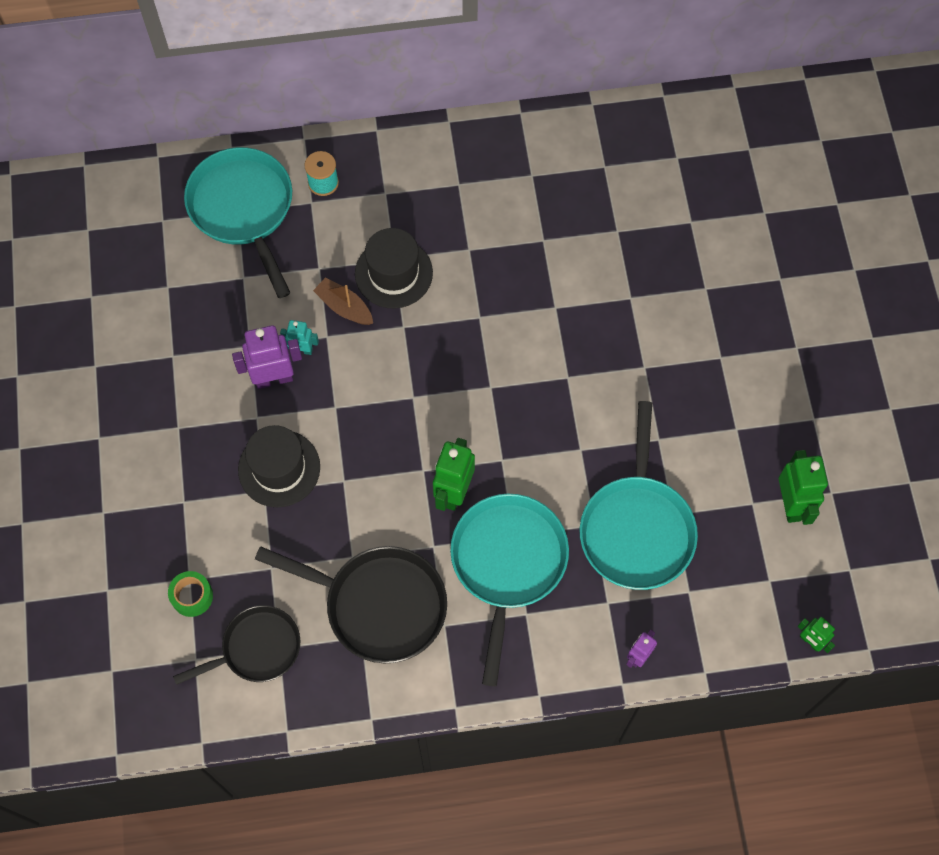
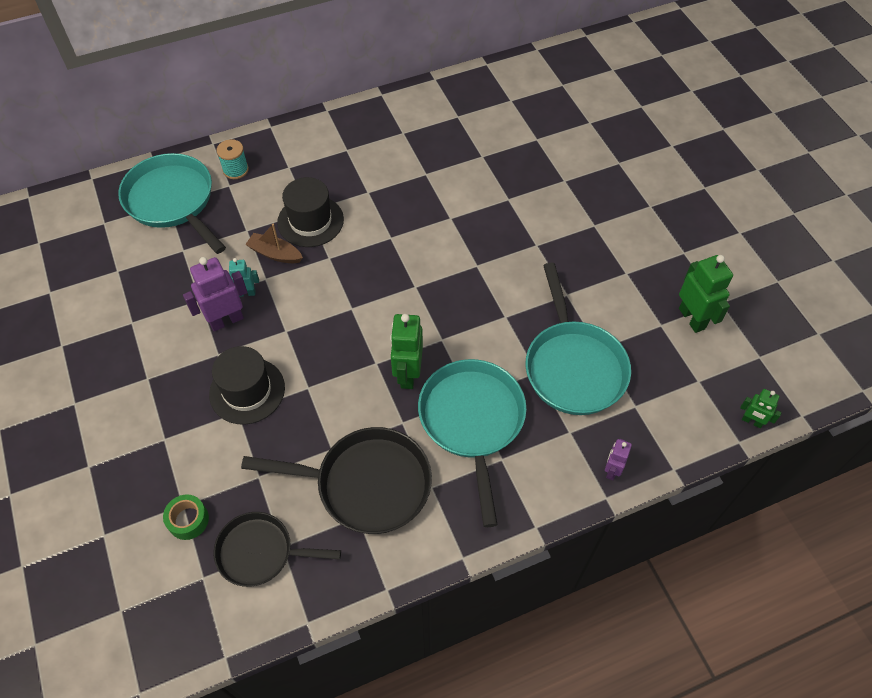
camera: 15 degrees left, 10 degrees down
(256, 648) = (260, 552): black pan -> black pan turned 135 degrees counterclockwise

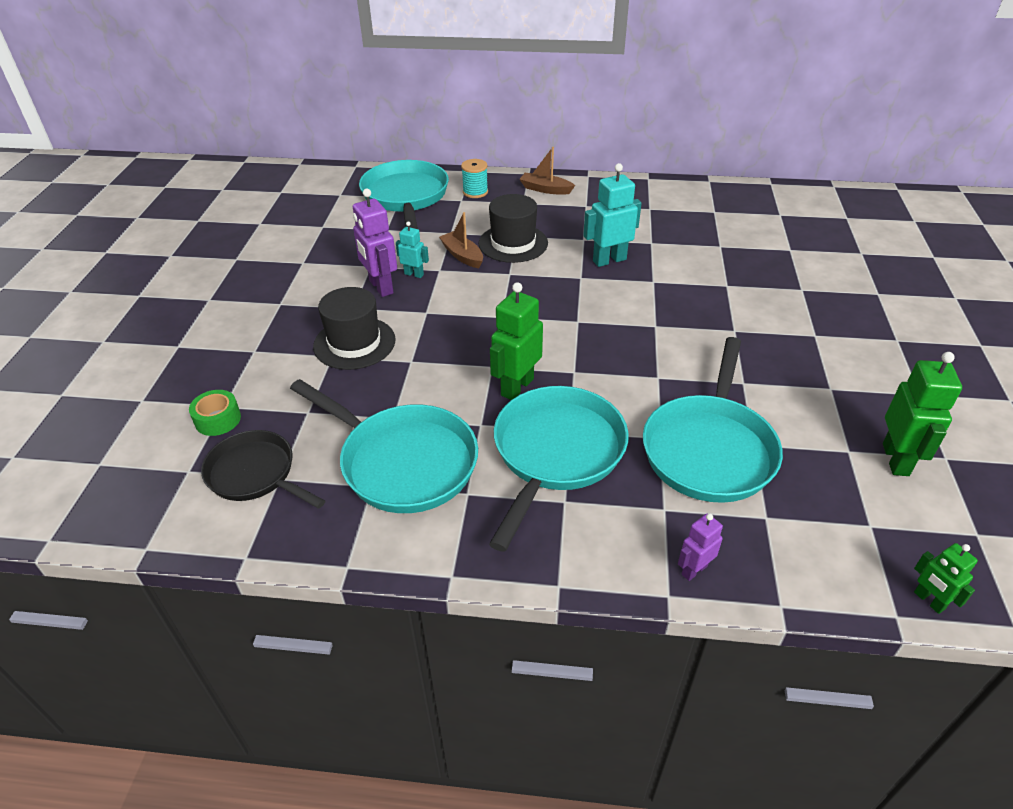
camera: 30 degrees right, 15 degrees down
(226, 320) = (380, 287): purple robot -> purple robot turned 120 degrees counterclockwise
(299, 142) = (545, 189): none -> brown boat
(366, 484) = (402, 462): black pan -> turquoise pan
(403, 208) = (609, 260): none -> turquoise robot

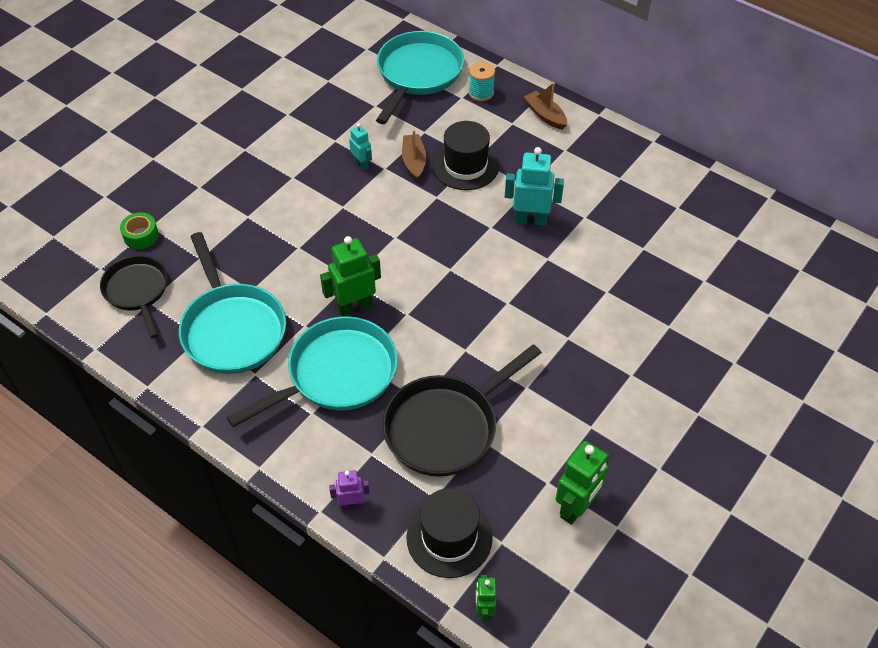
camera: 30 degrees right, 10 degrees up
(354, 343) = (271, 212): black hat -> black hat (449, 537)
(380, 287) = (327, 166): purple robot -> none
(709, 449) = (446, 426): turquoise pan -> black pan

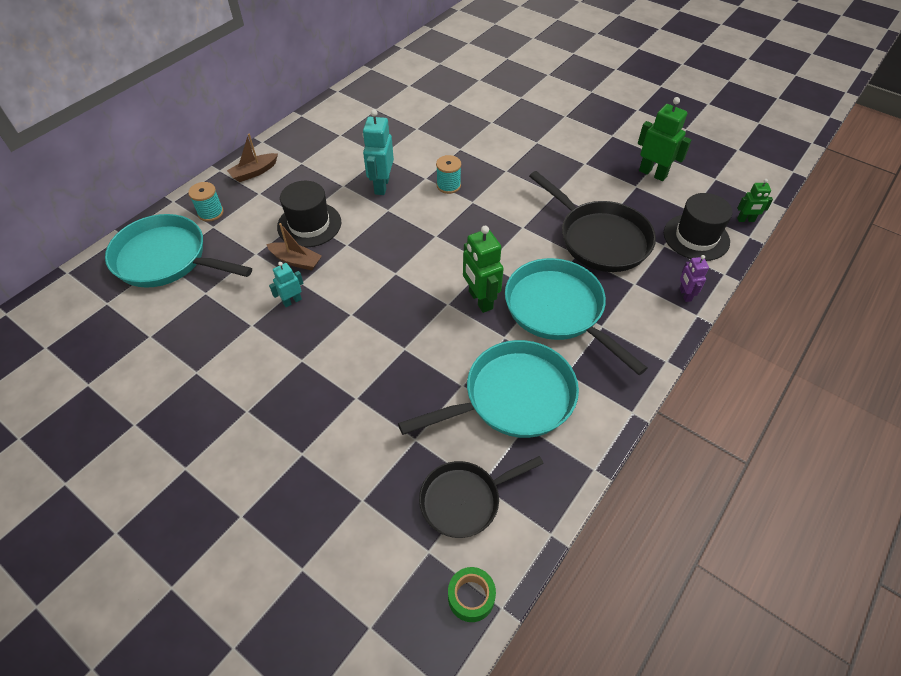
camera: 90 degrees left, 0 degrees up
(141, 236) = (377, 510): green tape -> green tape (471, 597)
(414, 161) = (296, 261): brown boat -> brown boat turned 150 degrees counterclockwise
(535, 280) = (448, 185): none -> turquoise spool

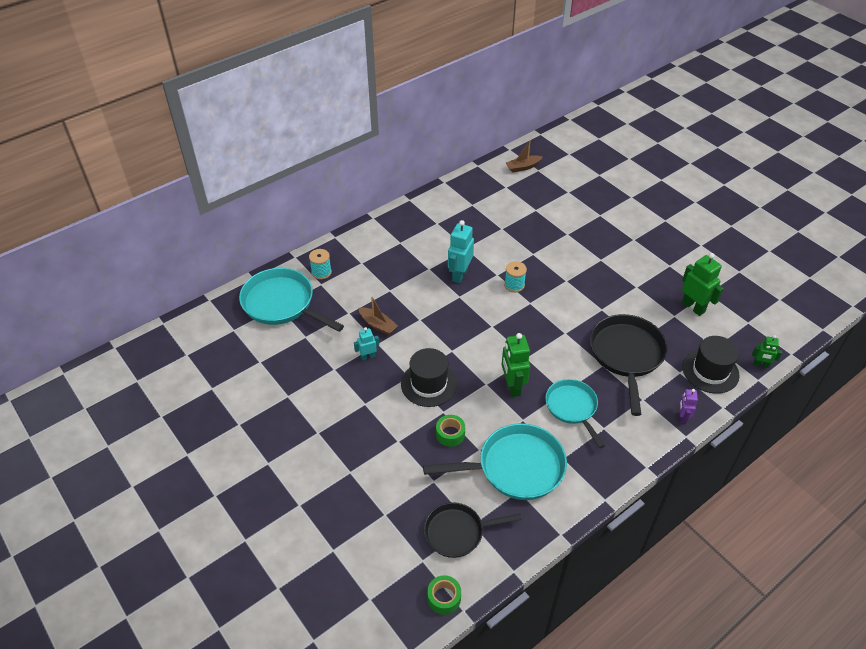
camera: 15 degrees right, 5 degrees down
(254, 172) = (361, 244): brown boat -> brown boat (523, 167)
(309, 224) = (394, 297): black hat -> black hat (429, 384)
(420, 374) = (450, 434): none -> green tape
(558, 310) = (572, 408): turquoise pan -> turquoise pan, size x0.65
(599, 238) = (626, 355): black pan -> black pan turned 150 degrees counterclockwise

